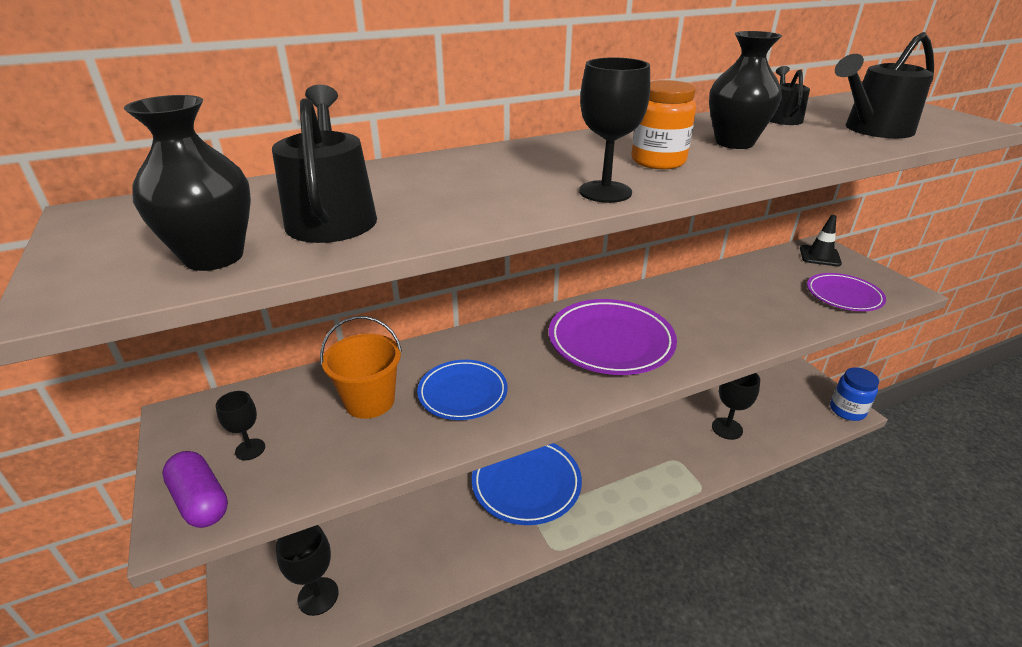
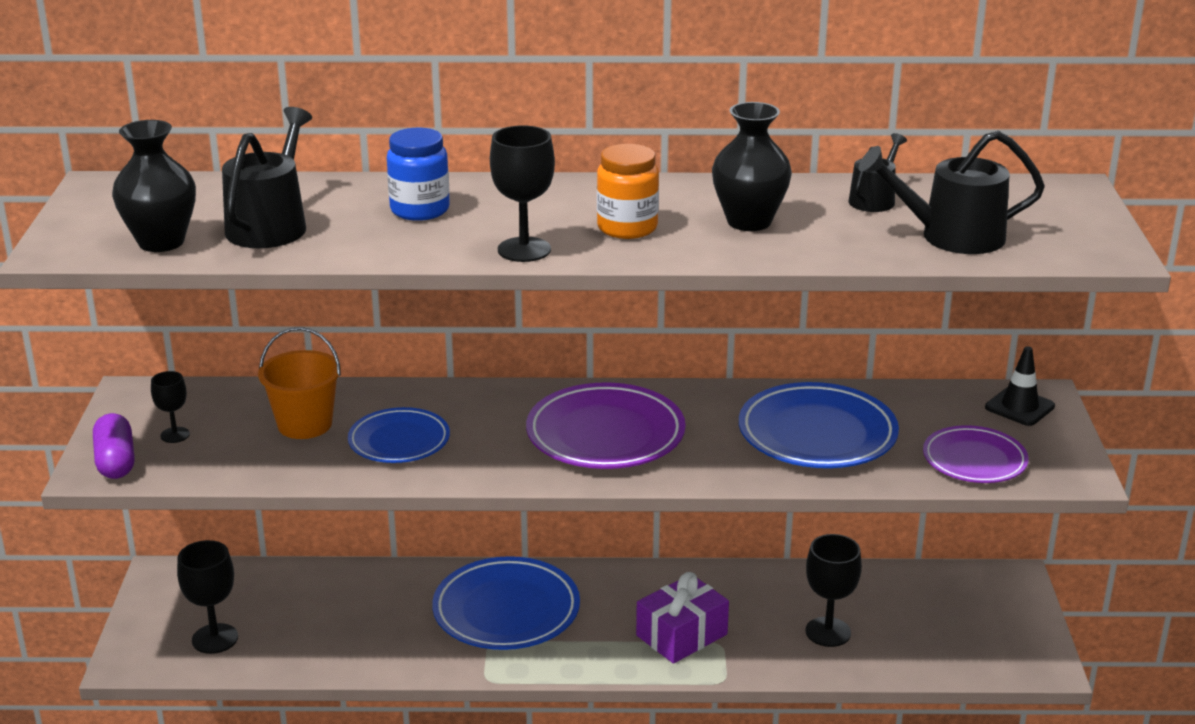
camera: 25 degrees right, 5 degrees down
(649, 461) = (681, 635): none -> purple gift
(739, 303) = (817, 434): none -> blue plate
(847, 410) = (1038, 664): blue jar -> blue jar (420, 210)

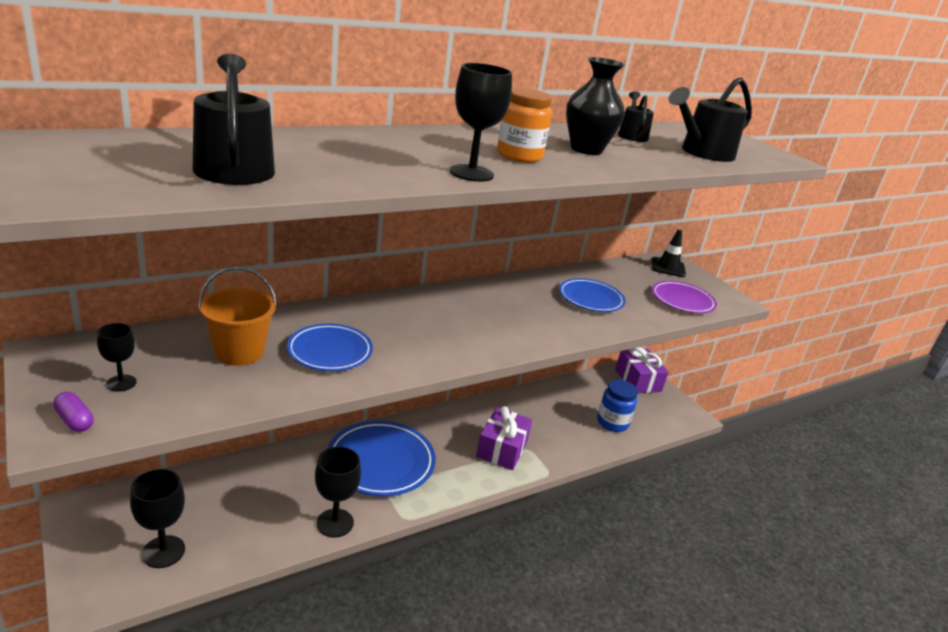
camera: 35 degrees left, 0 degrees up
(116, 461) = (75, 420): purple capsule -> purple capsule, size x0.61
(161, 242) = (134, 185): black vase -> none
(420, 210) = (353, 150): blue jar -> blue jar (612, 423)
(605, 434) = (471, 320): purple plate -> none
(817, 434) = (590, 299): blue plate -> blue plate, size x0.64
(828, 632) = (577, 424): black goblet -> black goblet (335, 523)
(999, 594) = (638, 380): none -> purple gift

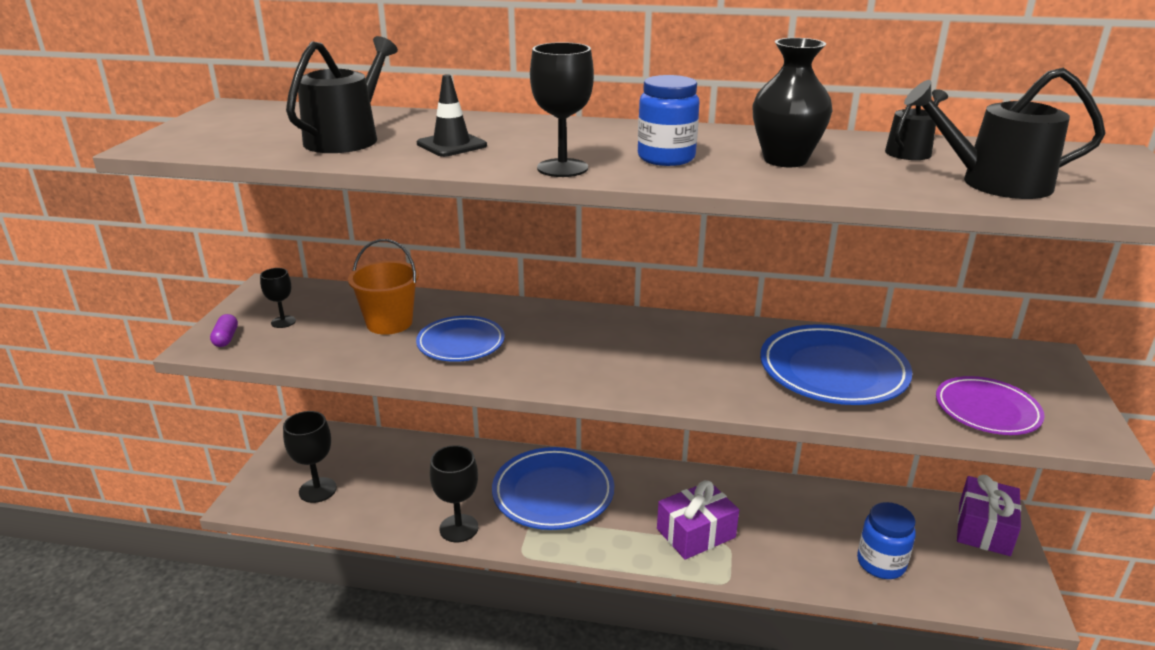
camera: 45 degrees right, 0 degrees up
(519, 156) = (666, 158): orange jar -> blue jar
(590, 299) = (833, 371): blue plate -> blue plate, size x1.57
(668, 267) = (1028, 364): black traffic cone -> black traffic cone (451, 145)

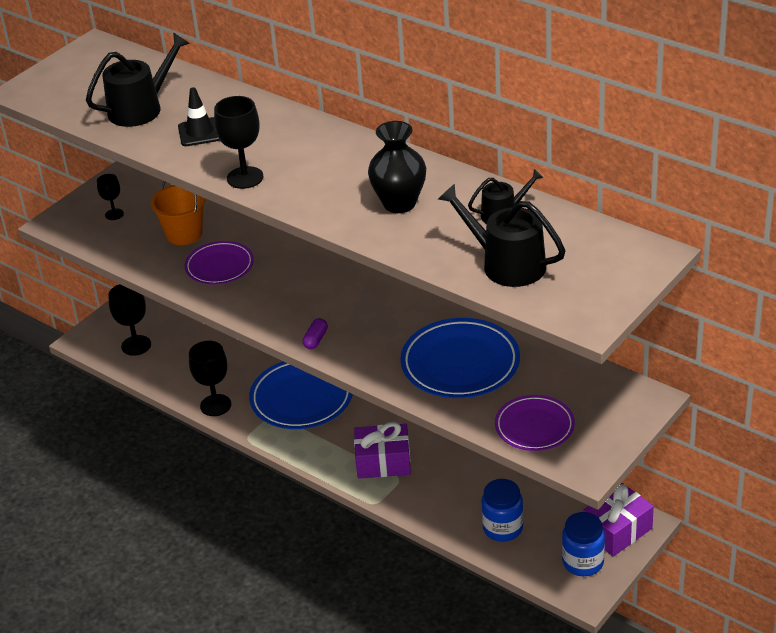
camera: 30 degrees right, 10 degrees up
(226, 338) = (70, 220): purple capsule -> purple capsule (316, 340)
(461, 343) = (219, 266): blue plate -> purple plate
(666, 158) = (323, 182): blue jar -> blue jar (583, 562)

